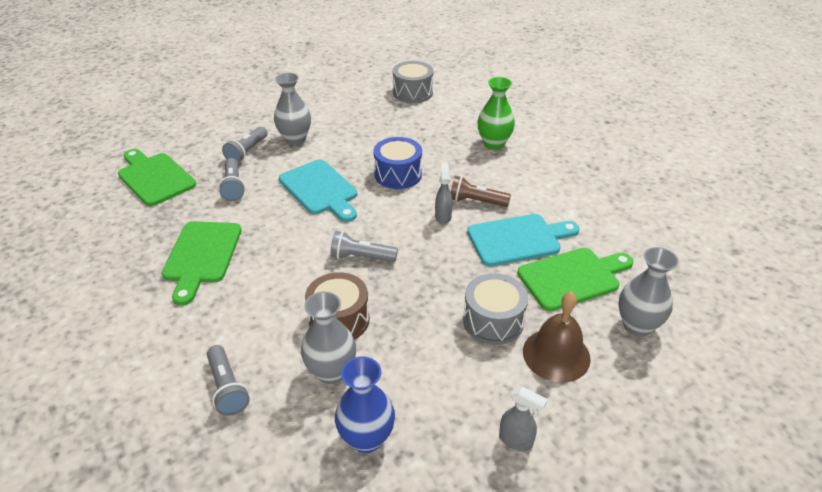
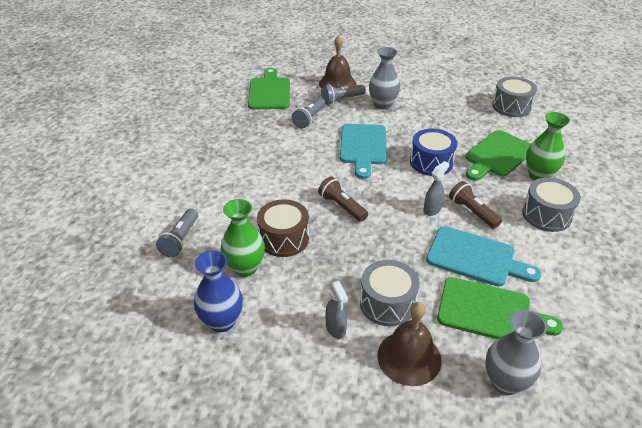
camera: 40 degrees right, 0 degrees up
(202, 256) = (246, 153): green cutting board -> green cutting board (497, 155)
(224, 137) = (337, 83): none -> brown bell
(331, 372) = (245, 268): grey vase -> green vase
(361, 257) = (342, 206): grey flashlight -> brown flashlight
(516, 441) = (312, 392): grey spray bottle -> grey spray bottle (336, 329)
(532, 175) = (546, 215): none -> grey drum

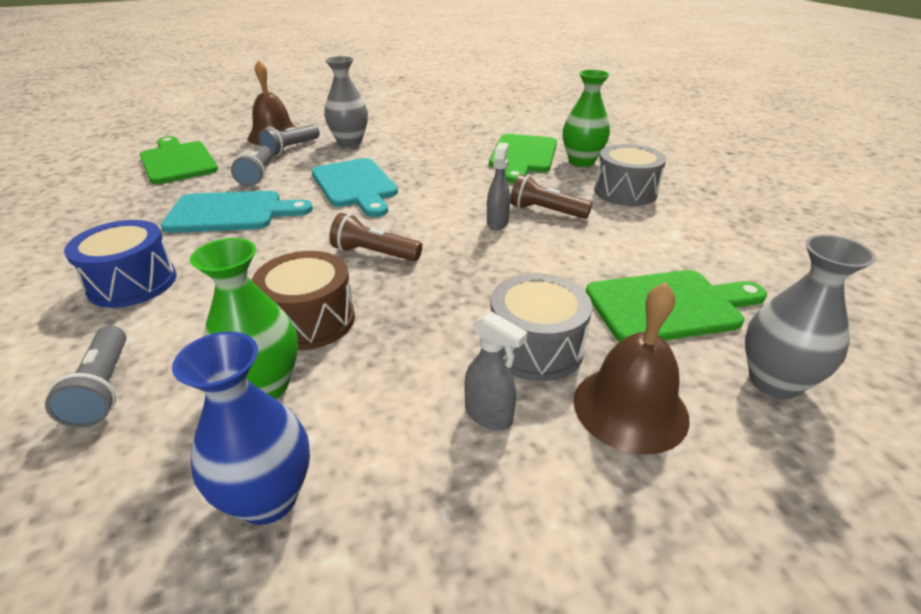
camera: 30 degrees left, 5 degrees down
(431, 162) = (455, 179): blue drum -> blue drum (132, 283)
(475, 258) = (594, 254): turquoise cutting board -> turquoise cutting board (231, 212)
(511, 106) = (497, 116): grey drum -> none

